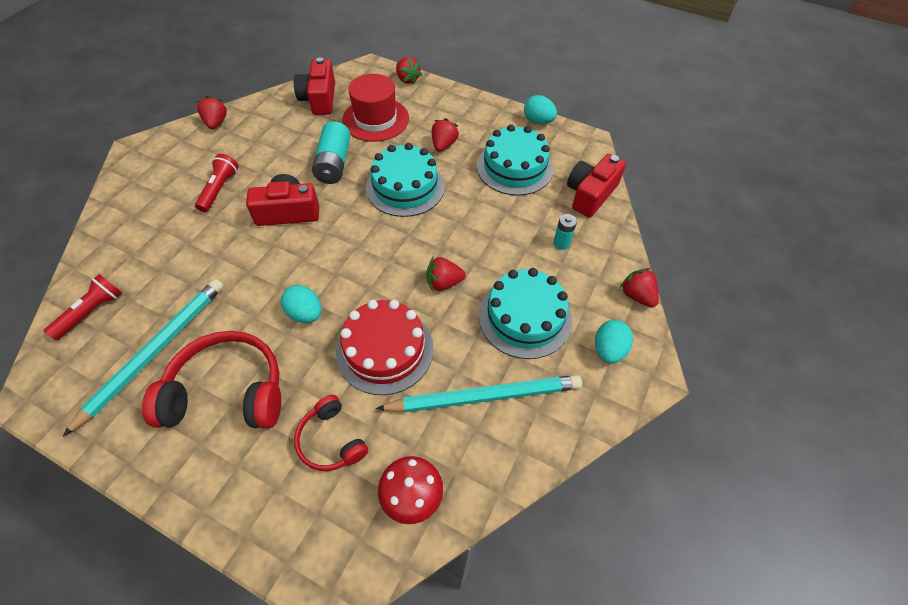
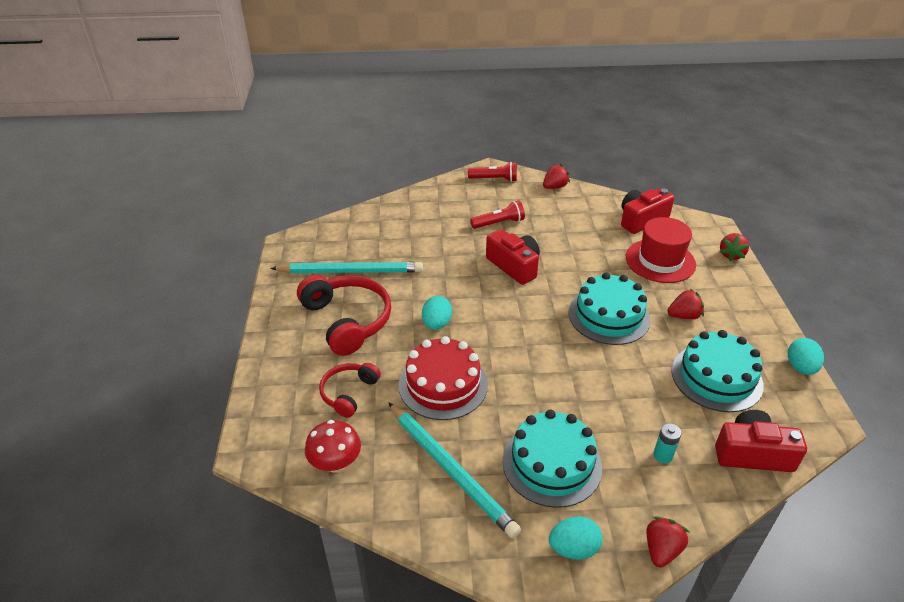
camera: 60 degrees right, 15 degrees down
(91, 312) = (356, 229): red flashlight -> red flashlight (494, 179)
(334, 163) = (585, 263): turquoise battery -> none
(443, 283) = (536, 389): red strawberry -> none

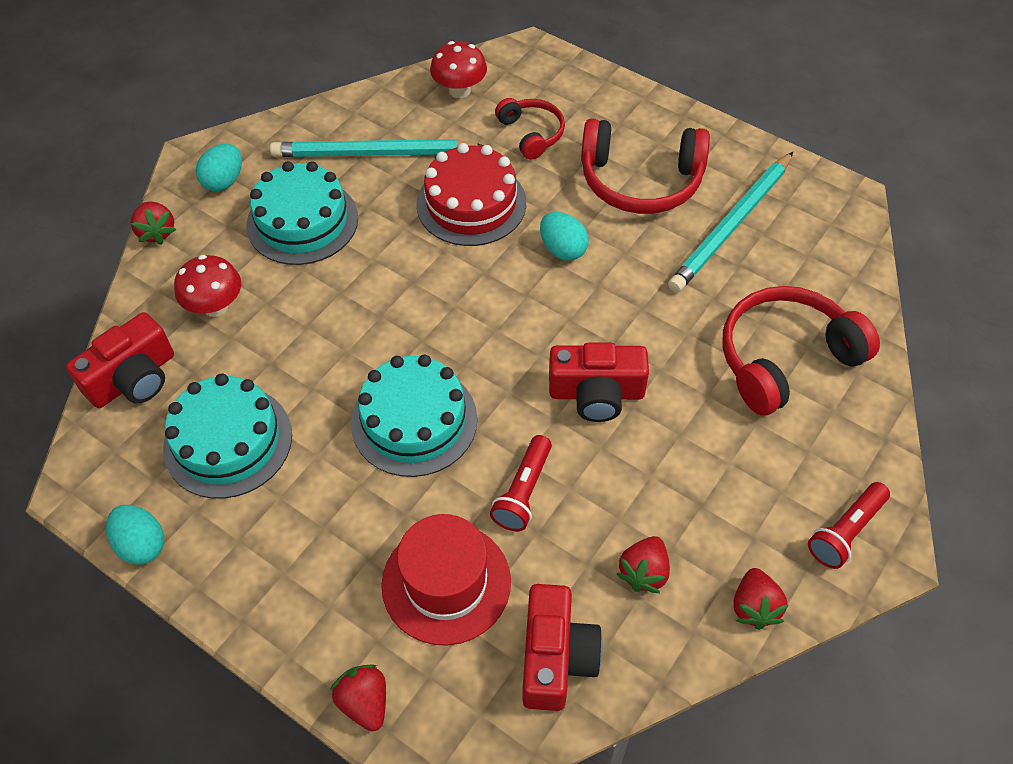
camera: 130 degrees right, 15 degrees up
(424, 222) = (785, 358): none -> red headphones
(499, 223) = (710, 446): red flashlight -> red flashlight (523, 492)
(663, 455) = (215, 306): turquoise battery -> red mushroom
(684, 316) = (332, 503): red strawberry -> red strawberry (644, 572)

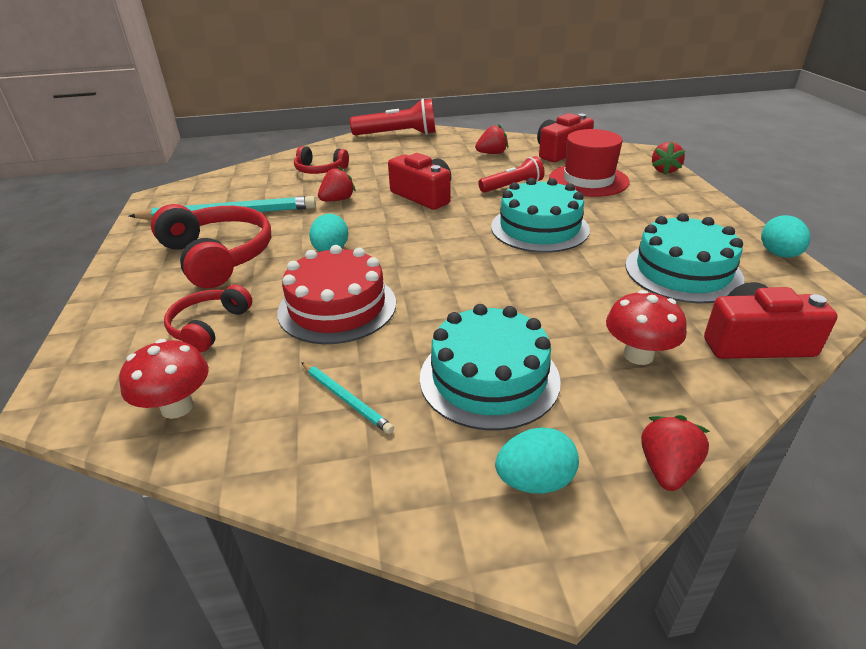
camera: 135 degrees left, 20 degrees down
(373, 153) = (346, 399): turquoise pencil -> turquoise pencil, size x0.49
(754, 607) = (463, 135): red strawberry -> red strawberry (337, 200)
(785, 358) = (320, 170): red headphones -> red headphones, size x0.57
(845, 532) = (398, 135): red flashlight -> red flashlight, size x1.58

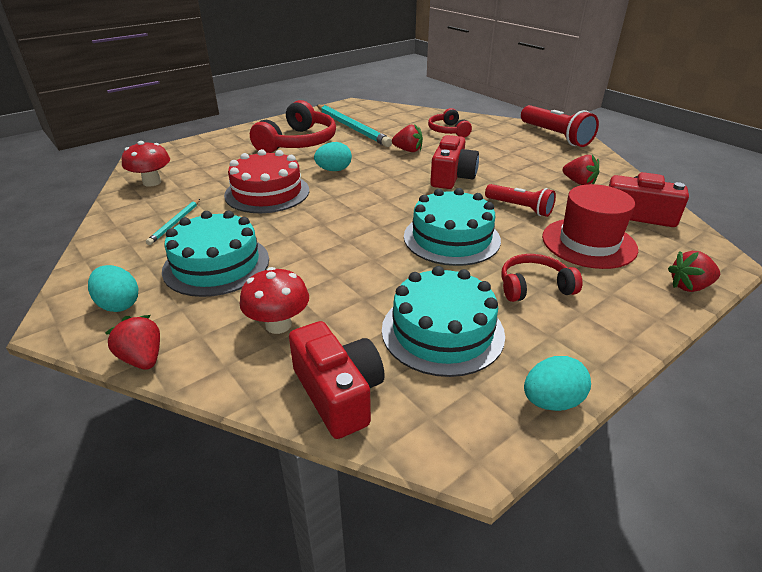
camera: 60 degrees right, 0 degrees up
(209, 326) = (224, 165): red headphones -> red headphones (534, 287)
(667, 469) = (142, 358): red strawberry -> red strawberry turned 120 degrees counterclockwise

